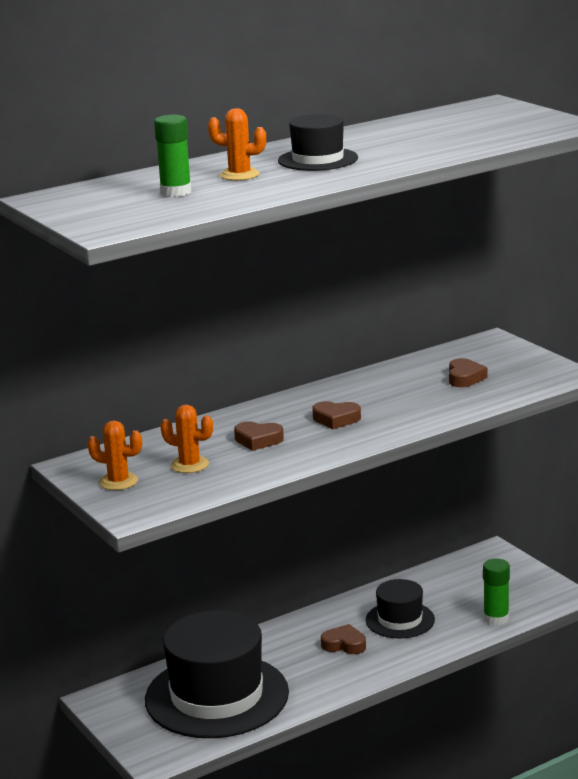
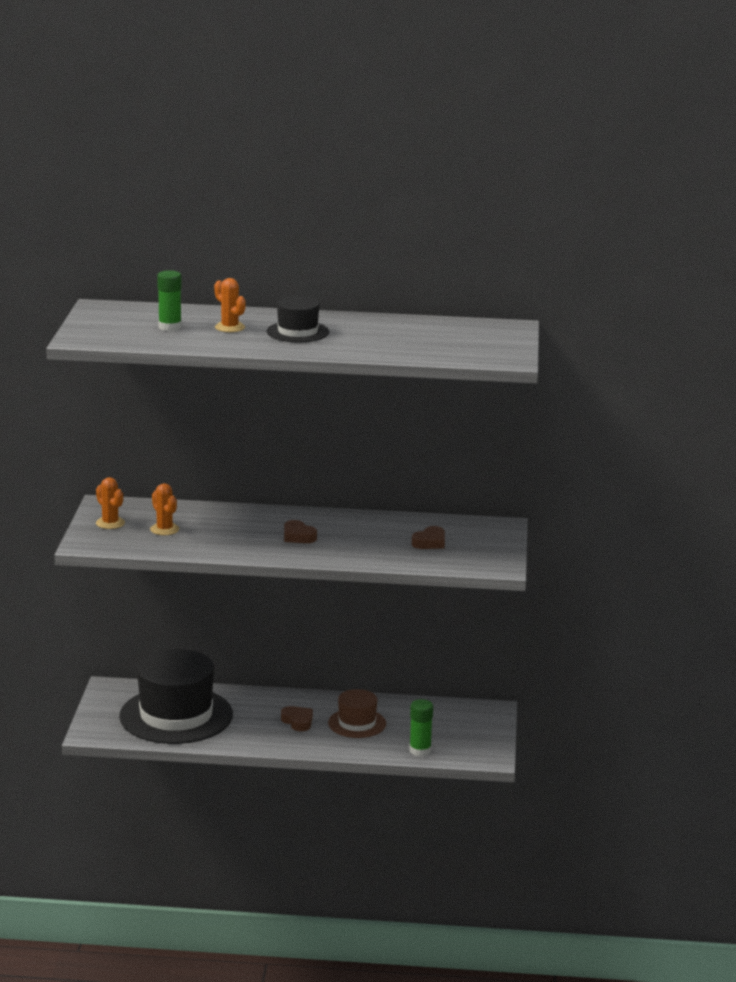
camera: 35 degrees right, 0 degrees up
(258, 440) = (229, 531): brown heart -> none
(400, 620) = (357, 723): black hat -> brown hat

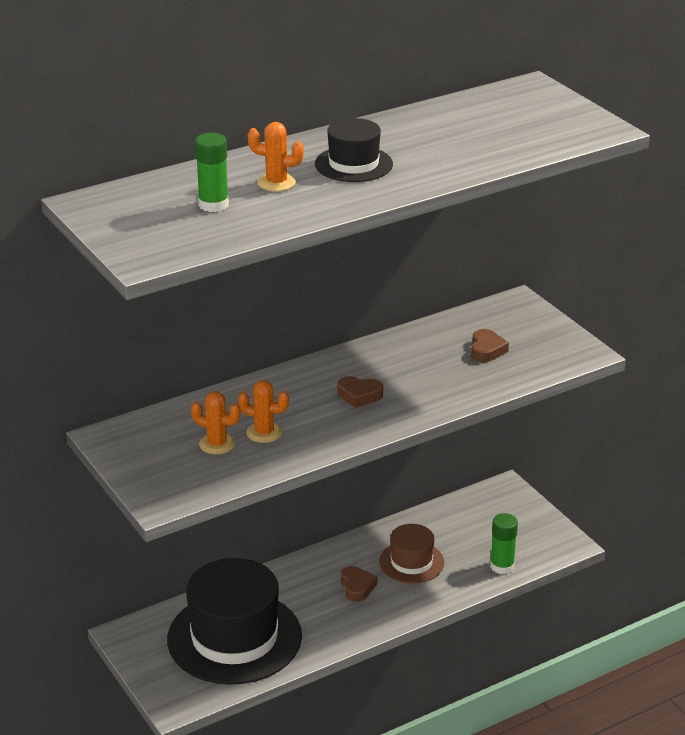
camera: 35 degrees left, 10 degrees up
(110, 523) = (149, 460): orange cactus -> orange cactus (264, 432)
(298, 722) = (357, 587): brown heart -> brown heart turned 60 degrees clockwise

